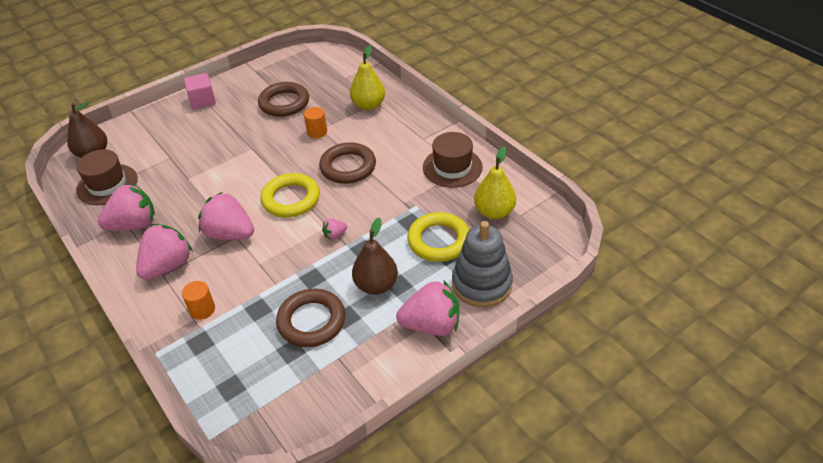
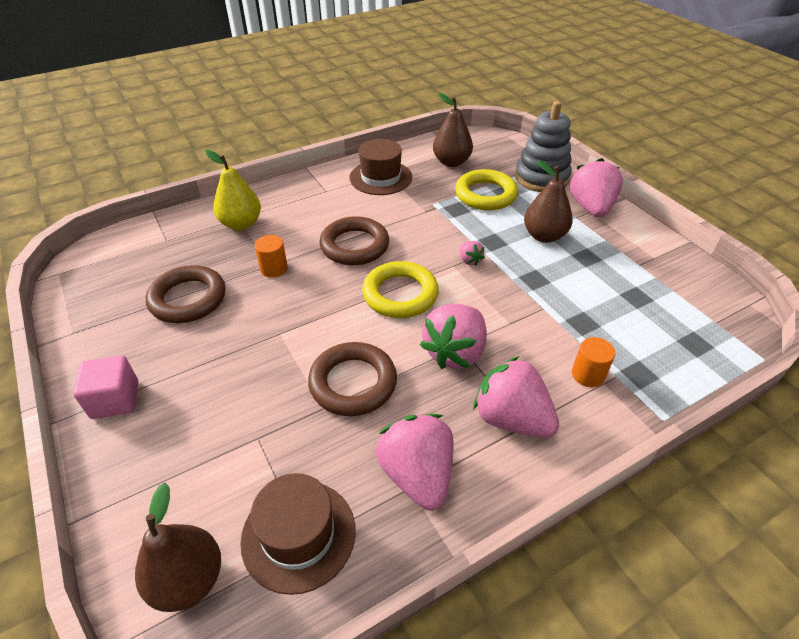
camera: 85 degrees left, 0 degrees up
(311, 321) = (595, 281): brown ring -> brown ring (353, 383)
(494, 212) = (451, 162): yellow pear -> brown pear

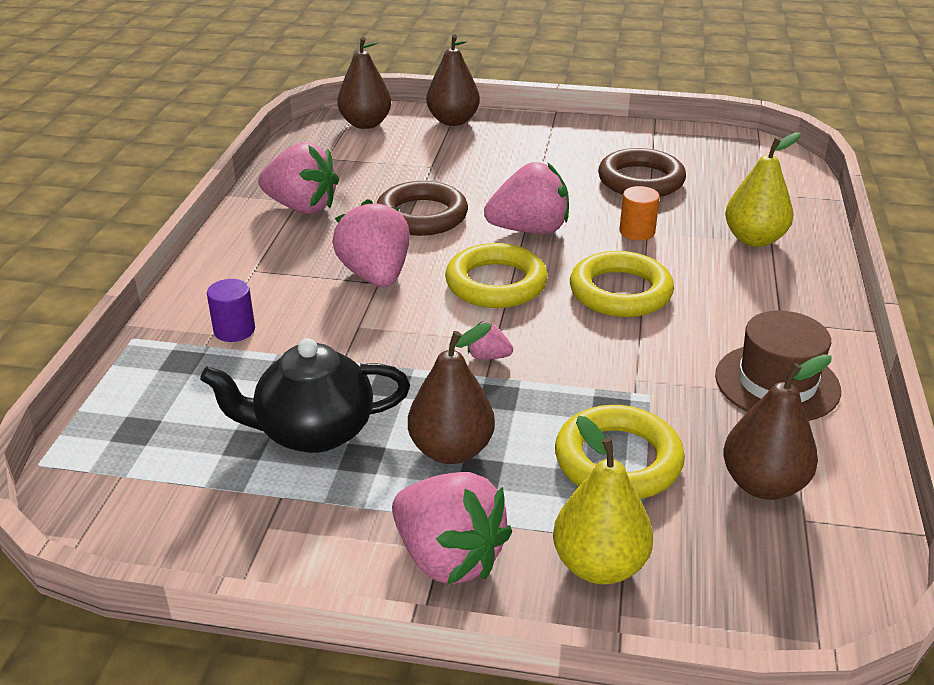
camera: 130 degrees right, 10 degrees down
(115, 400) = (548, 131): pink cube -> none
(129, 494) = (453, 121): none -> brown pear
(298, 534) = (336, 157): brown hat -> none
(355, 246) = (620, 292): brown ring -> yellow ring
(511, 418) = (271, 265): pink strawberry -> pink strawberry (529, 230)
(541, 178) = (599, 565): grey stacking toy -> yellow pear
(588, 374) = (234, 330): orange cylinder -> purple cylinder
(598, 282) = (313, 431): none -> black teapot

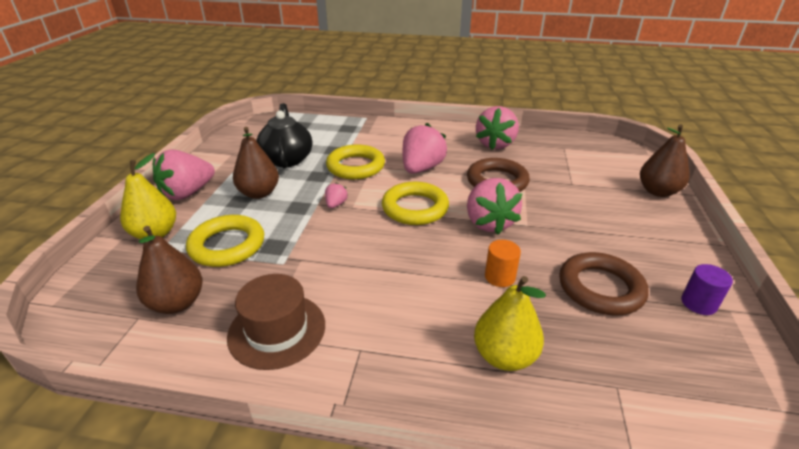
camera: 90 degrees right, 0 degrees up
(234, 330) = (370, 137): purple cylinder -> purple cylinder (698, 303)
(365, 124) = (625, 158): brown pear -> none
(375, 275) = (421, 168): pink strawberry -> pink strawberry turned 45 degrees counterclockwise
(620, 292) = (406, 260): yellow ring -> yellow ring (355, 166)

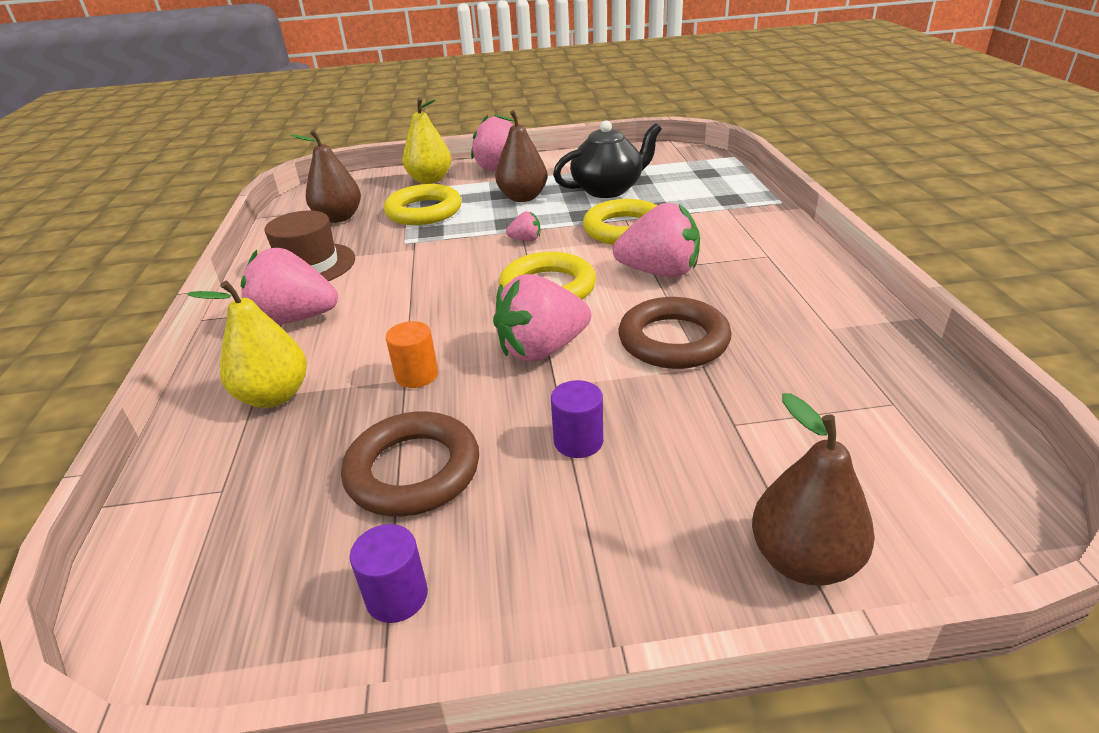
camera: 75 degrees right, 0 degrees up
(495, 144) = (814, 321): pink strawberry -> pink strawberry (295, 319)
(580, 227) = (578, 441): none -> purple cylinder

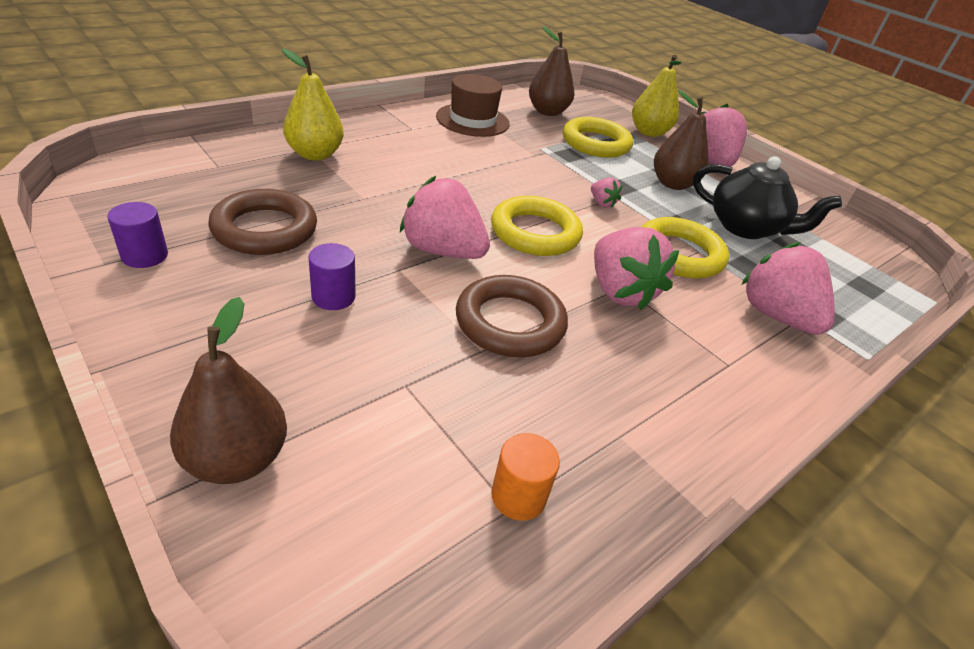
camera: 50 degrees right, 5 degrees up
(295, 319) = (403, 135): pink strawberry -> pink strawberry (776, 315)
(417, 375) = (371, 201): orange cylinder -> orange cylinder (518, 496)

